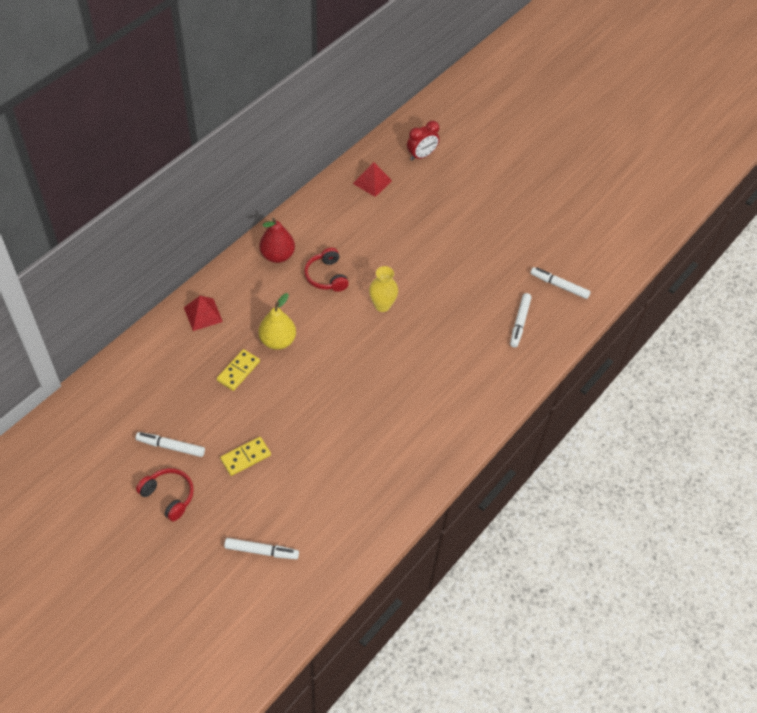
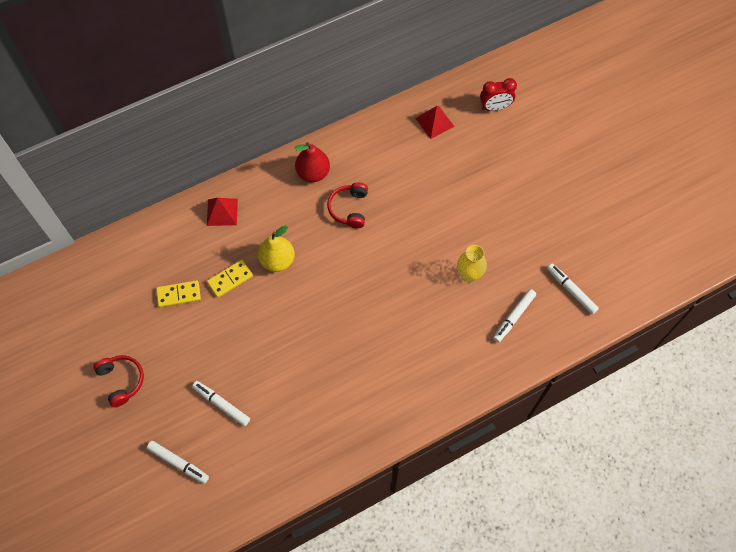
camera: 25 degrees right, 10 degrees up
(171, 447) = (142, 333): white marker -> white marker (221, 404)
(245, 457) = (202, 367): yellow domino -> yellow domino (179, 295)
(382, 305) = (389, 255): yellow vase -> yellow vase (469, 275)

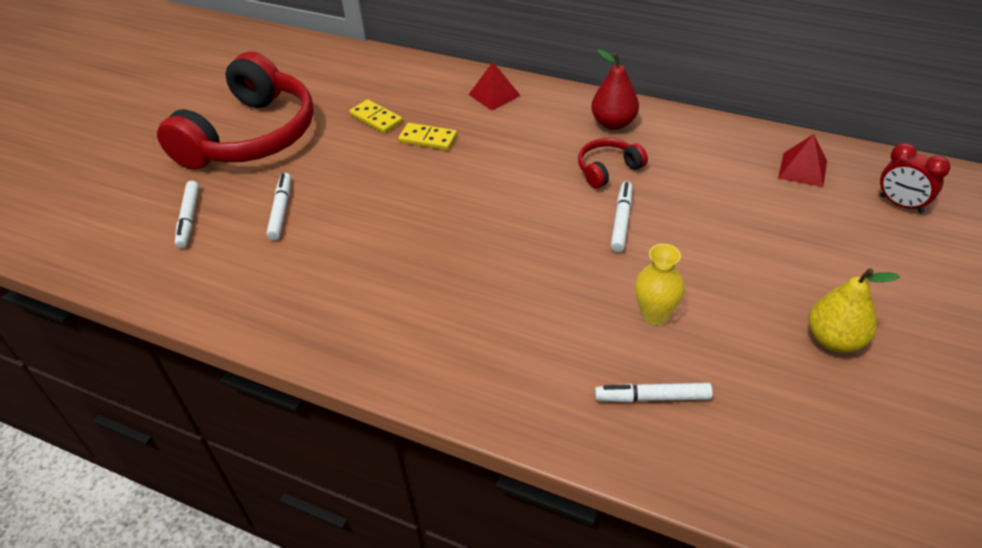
camera: 55 degrees right, 20 degrees down
(121, 381) = (251, 136): red headphones -> red headphones, size x2.38
(277, 260) = (485, 156): yellow pear -> yellow pear (834, 340)
(571, 290) = (770, 440): white marker -> white marker (621, 221)

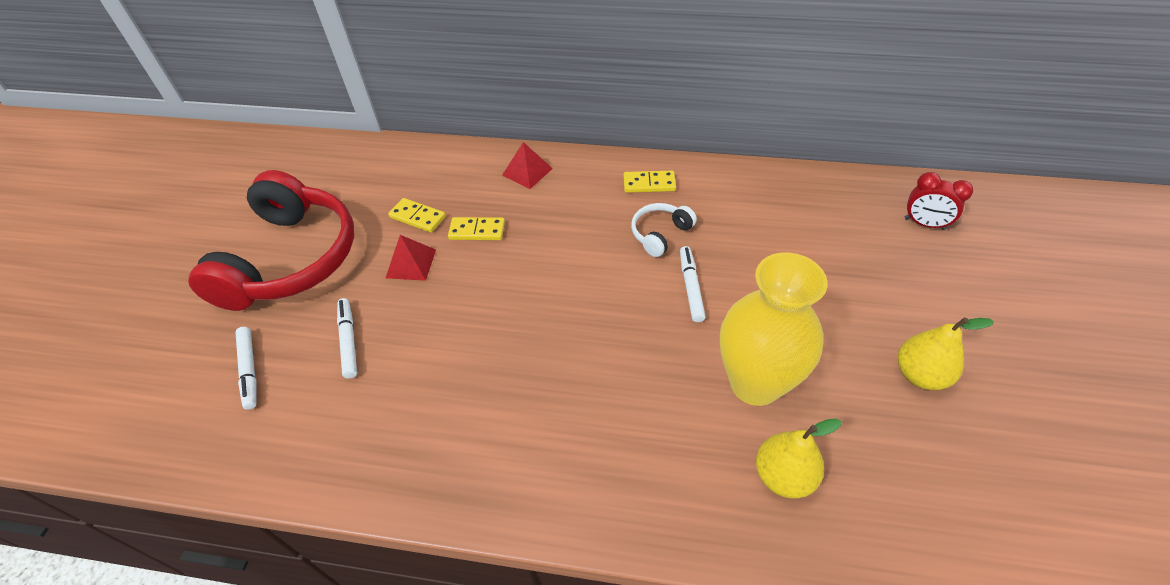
camera: 15 degrees left, 5 degrees up
(608, 169) = (660, 234): red headphones -> white headphones
(613, 123) = (649, 184): red pear -> yellow domino
(652, 398) = (783, 476): white marker -> yellow pear
(655, 315) = (755, 383): yellow vase -> yellow vase, size x1.99
(802, 169) = (831, 203): red pyramid -> red pyramid (411, 263)

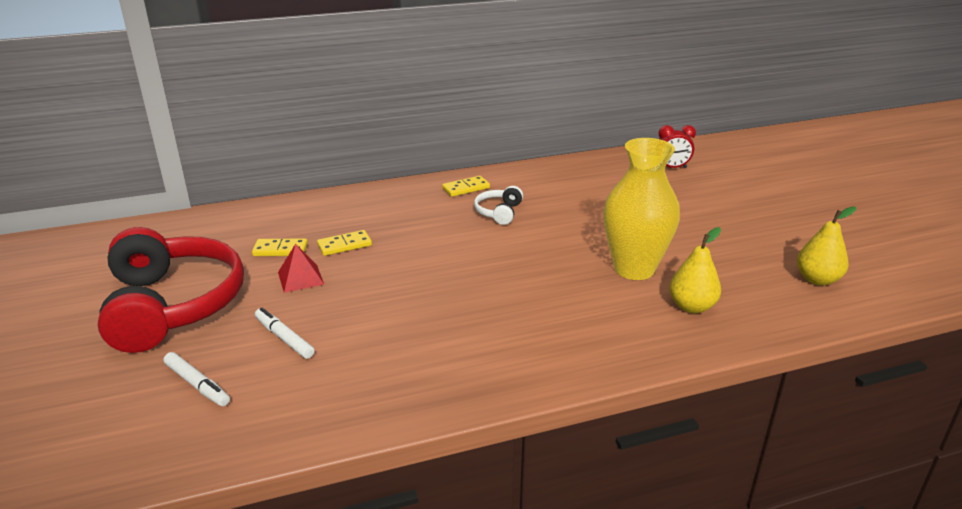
camera: 30 degrees left, 20 degrees down
(527, 172) = (358, 202): red pyramid -> none
(690, 287) = (546, 234): white marker -> none
(920, 375) = (730, 236): yellow pear -> yellow pear (817, 279)

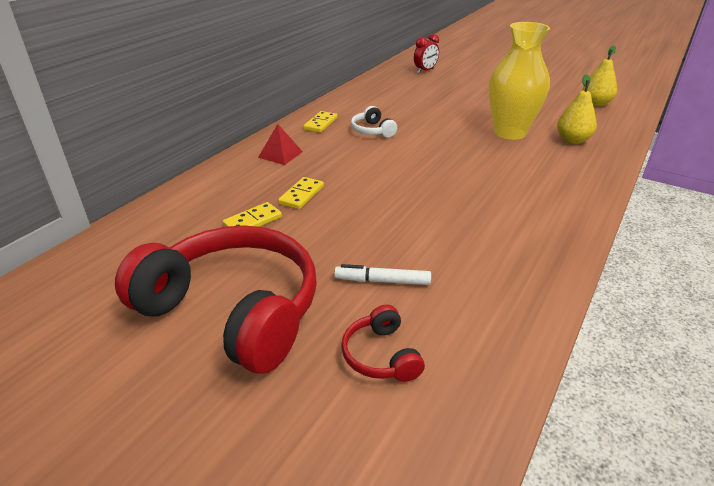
camera: 40 degrees left, 5 degrees up
(197, 384) = (381, 355): white marker -> red headphones
(300, 278) = (311, 233): red pyramid -> red pyramid (280, 154)

